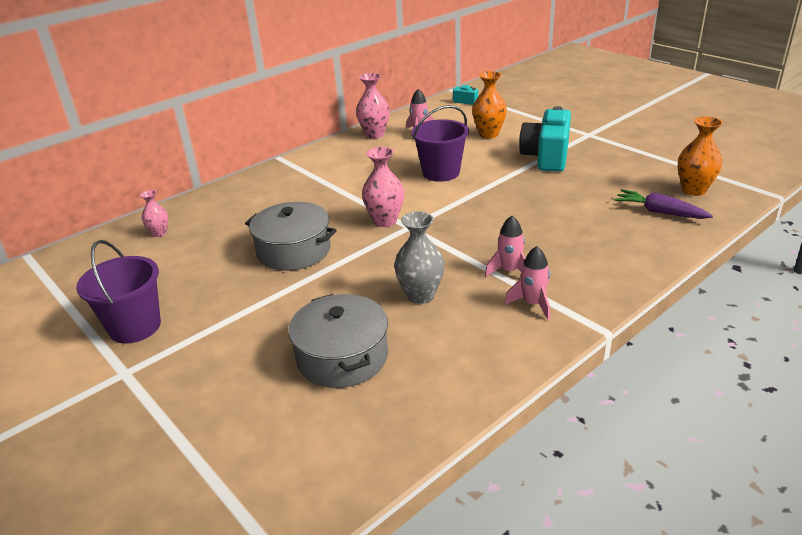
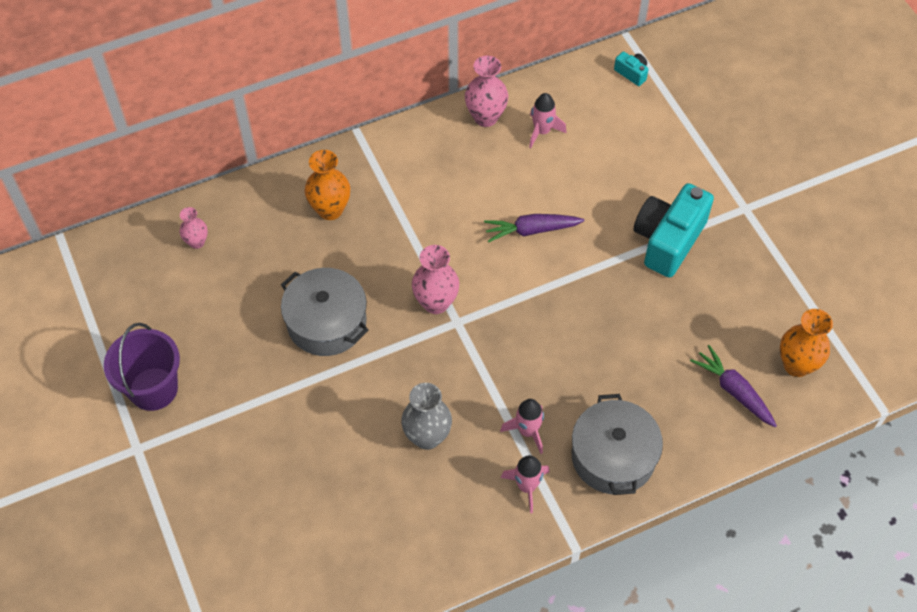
camera: 15 degrees right, 25 degrees up
(342, 357) = (328, 495): grey pot -> grey pot (613, 456)
(441, 173) = (532, 230): purple bucket -> purple carrot
(488, 134) = (624, 165): orange vase -> orange vase (330, 210)

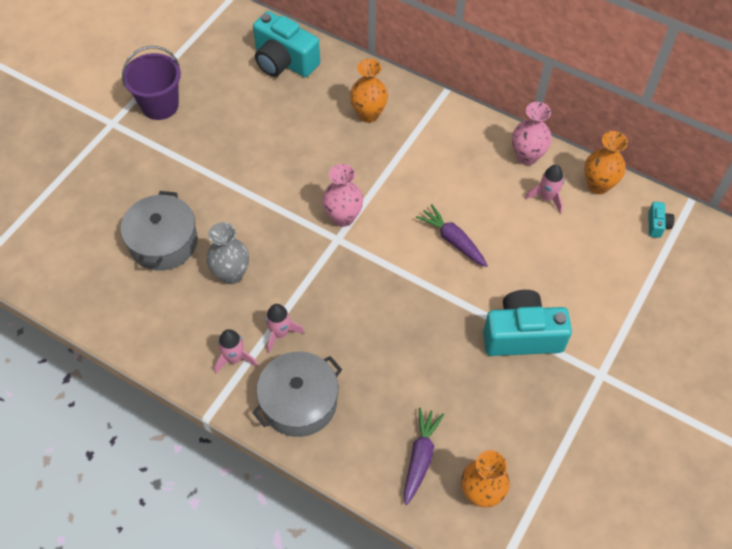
camera: 55 degrees right, 0 degrees up
(197, 242) = (284, 61): pink vase -> turquoise camera
(326, 322) = (278, 165): grey pot -> grey pot (163, 242)
(559, 86) = (598, 185): none -> orange vase

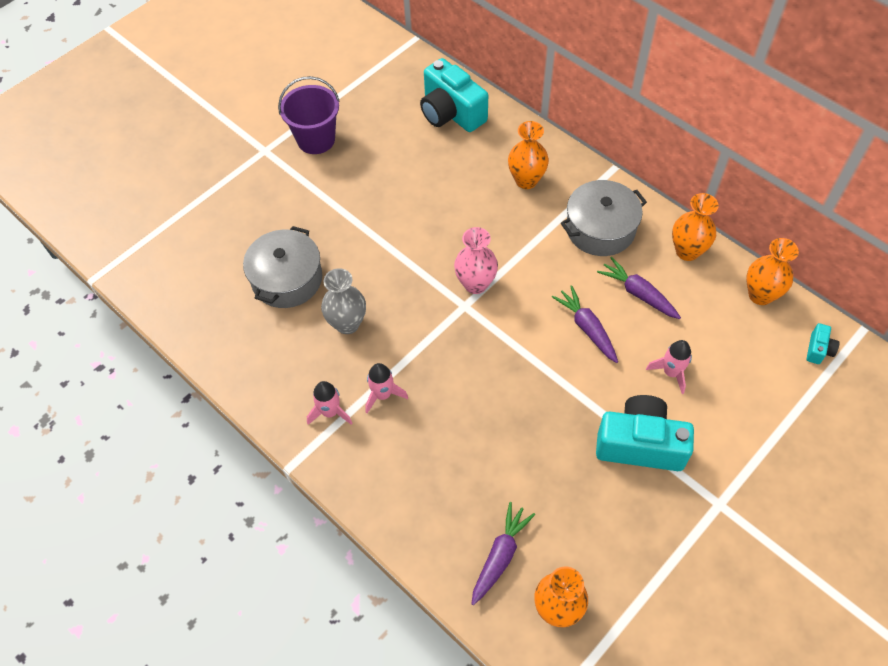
camera: 15 degrees right, 0 degrees up
(299, 402) = (386, 471): grey pot -> grey pot (600, 229)
(492, 202) = (638, 294): none -> purple carrot
(527, 156) = (687, 251): pink vase -> orange vase
(547, 198) = (700, 299): pink rocket -> pink rocket (671, 372)

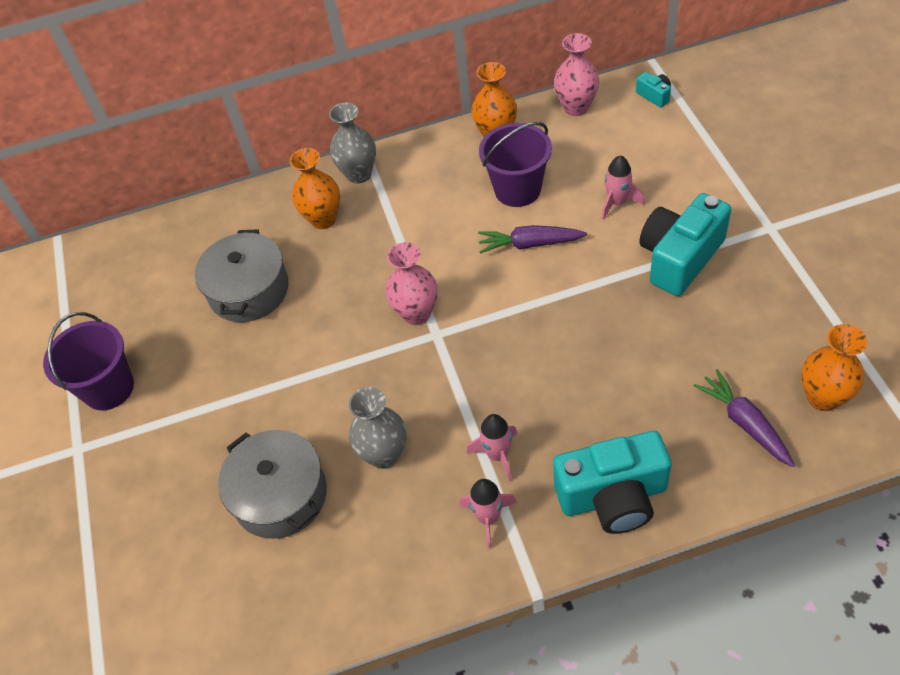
camera: 55 degrees left, 5 degrees down
(451, 113) = (185, 246): turquoise camera -> turquoise camera (613, 496)
(584, 179) = (359, 174): none -> grey vase
(600, 229) = (425, 186): grey pot -> grey pot (249, 290)
(638, 294) = (517, 189): purple carrot -> purple bucket
(760, 295) = (576, 107): orange vase -> pink vase

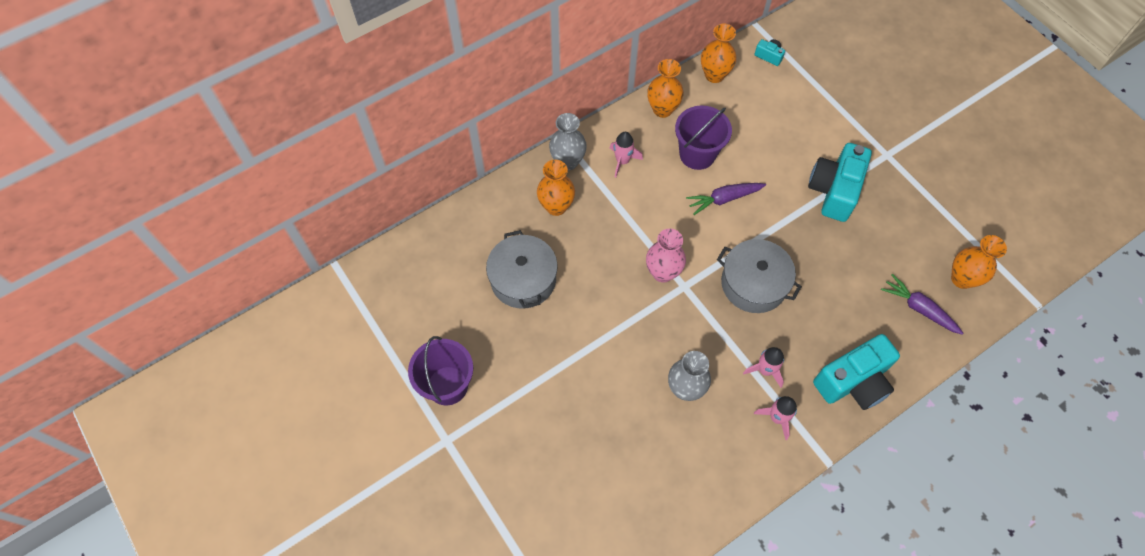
camera: 25 degrees left, 10 degrees up
(280, 495) = (622, 438): grey pot -> grey pot (753, 284)
(576, 107) = (714, 75): pink vase -> orange vase
(617, 203) = (774, 153): pink rocket -> pink rocket (622, 161)

